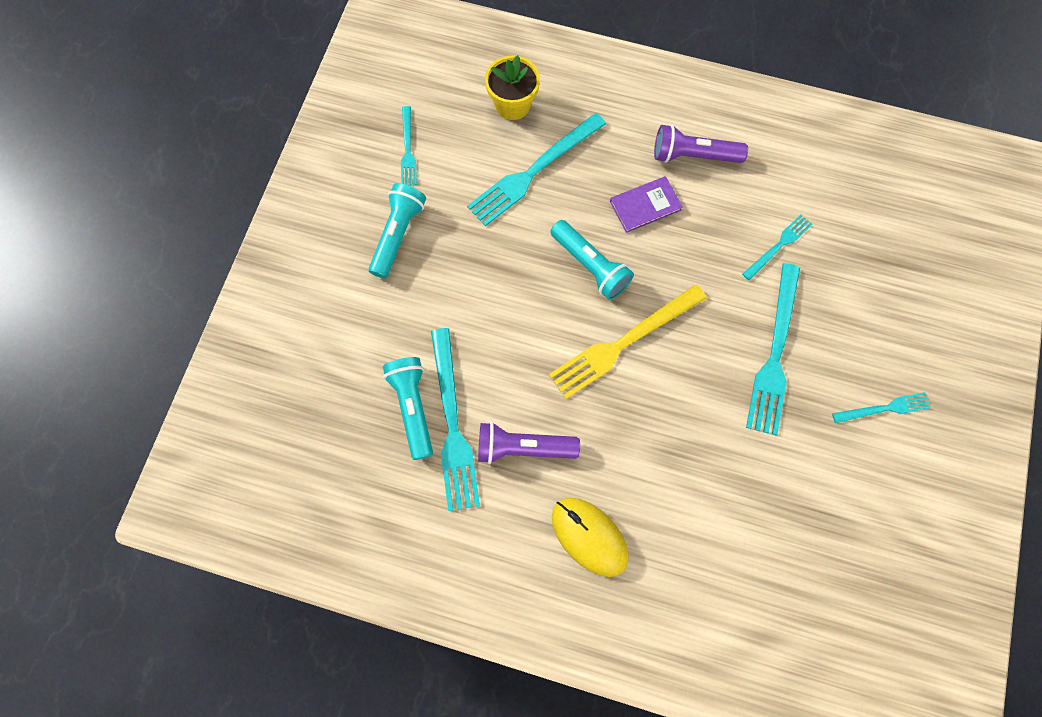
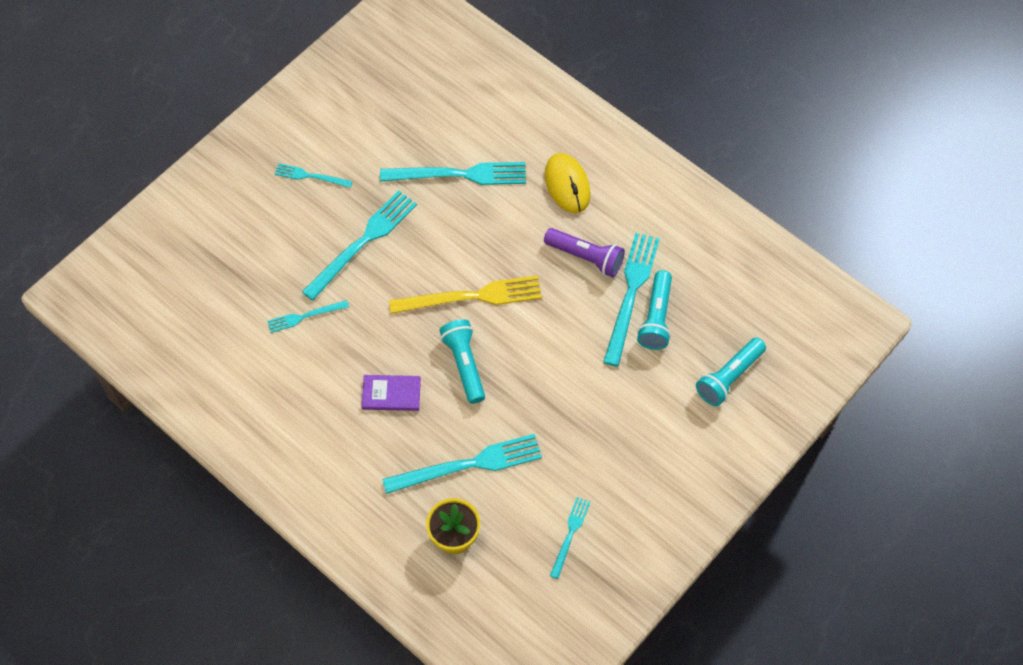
camera: 155 degrees left, 10 degrees down
(398, 235) = (612, 458): turquoise flashlight -> turquoise flashlight (729, 377)
(693, 155) = (324, 419): purple flashlight -> none
(721, 490) = (459, 175): none -> turquoise fork

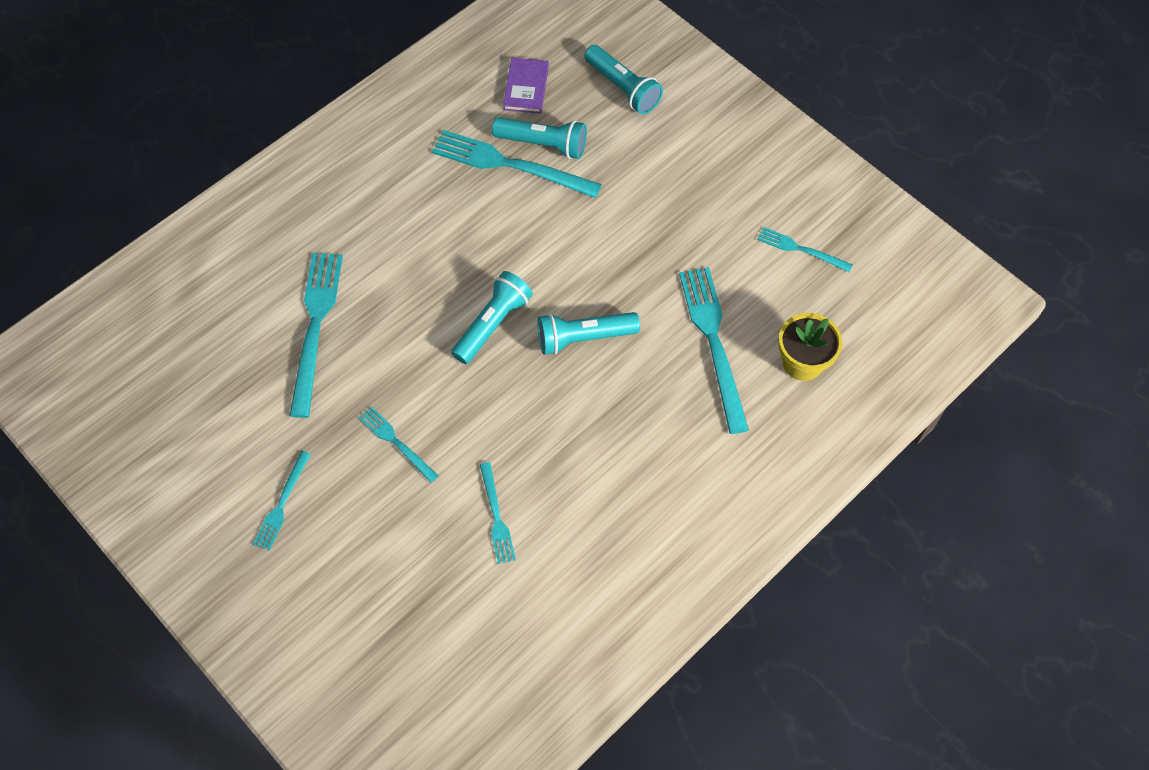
camera: 85 degrees left, 0 degrees up
(363, 242) = (396, 442): turquoise fork -> turquoise fork, size x0.54
(391, 394) = (616, 419): purple book -> purple book (526, 87)
(471, 297) = (492, 324): yellow fork -> turquoise flashlight
(567, 185) = (353, 213): yellow mouse -> none
(585, 257) = (455, 203): purple flashlight -> none

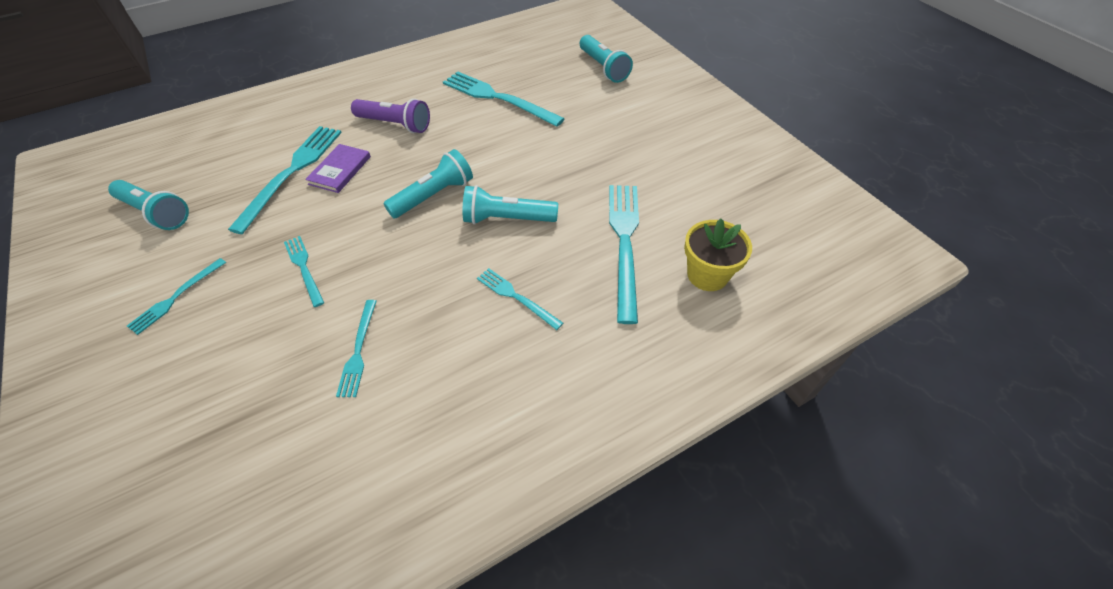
camera: 15 degrees right, 10 degrees down
(402, 231) = (395, 124): none -> purple flashlight
(526, 87) = (530, 58): purple book -> purple book (340, 170)
(543, 144) = (529, 90): turquoise flashlight -> turquoise flashlight (156, 213)
(801, 249) = (724, 187): turquoise fork -> turquoise fork (516, 297)

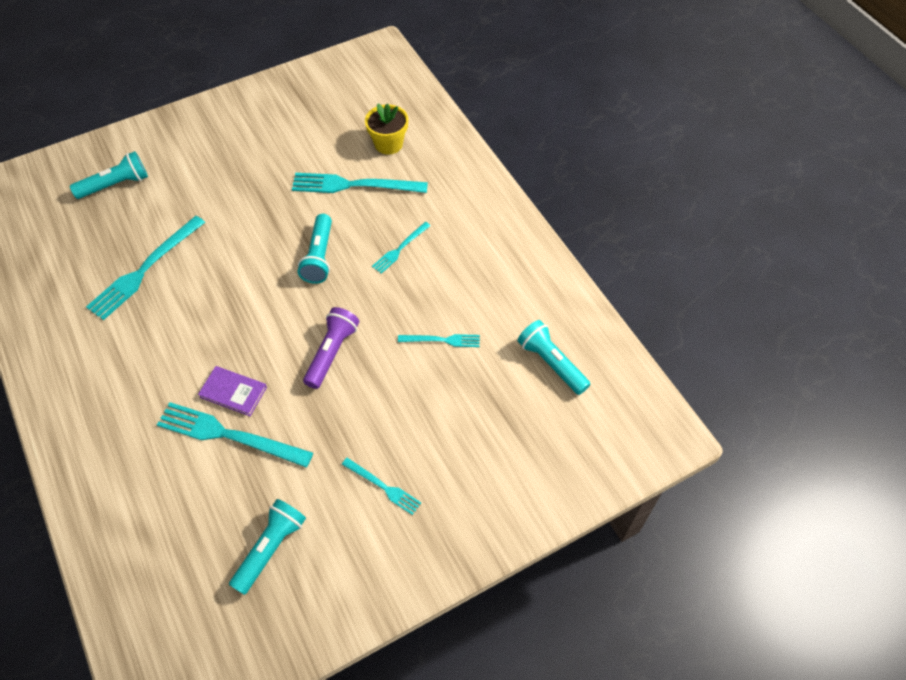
camera: 90 degrees left, 5 degrees up
(304, 268) = (359, 394): turquoise fork -> none
(395, 124) = (168, 355): purple flashlight -> purple flashlight (332, 353)
(434, 196) = (283, 310): turquoise flashlight -> turquoise flashlight (551, 363)

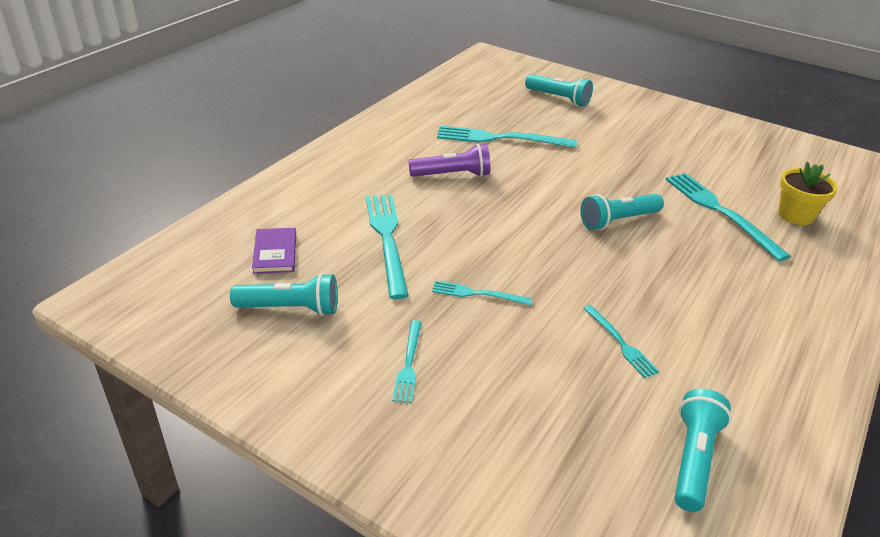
camera: 60 degrees right, 20 degrees down
(233, 392) = (431, 225): purple book -> purple book (275, 253)
(332, 353) = (526, 268): purple flashlight -> purple flashlight (452, 175)
(400, 249) = (690, 269): turquoise fork -> turquoise fork (477, 294)

